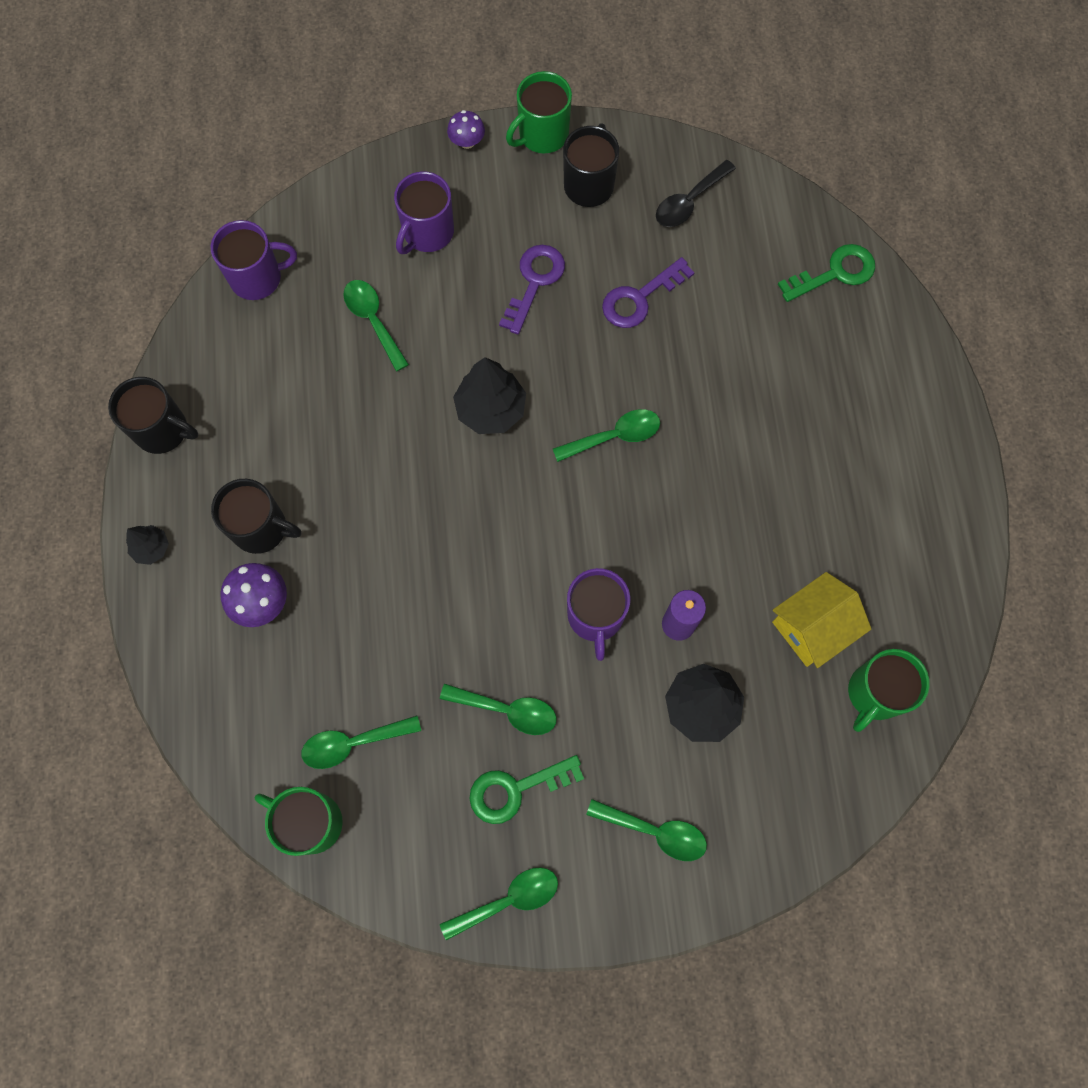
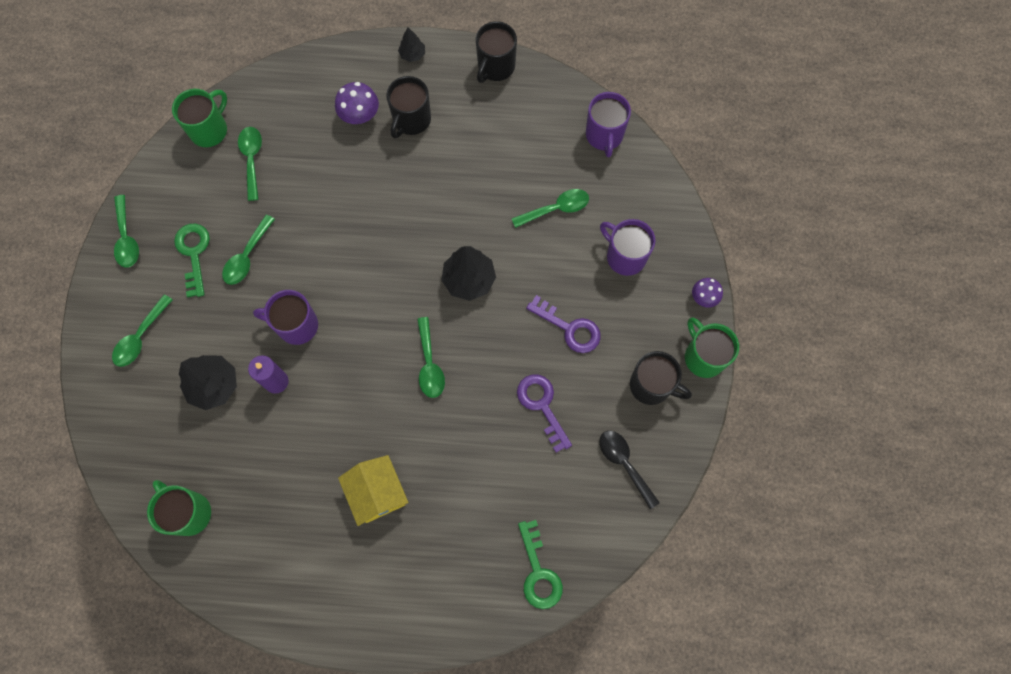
camera: 100 degrees right, 0 degrees up
(812, 627) = (249, 478): yellow house -> yellow house (377, 493)

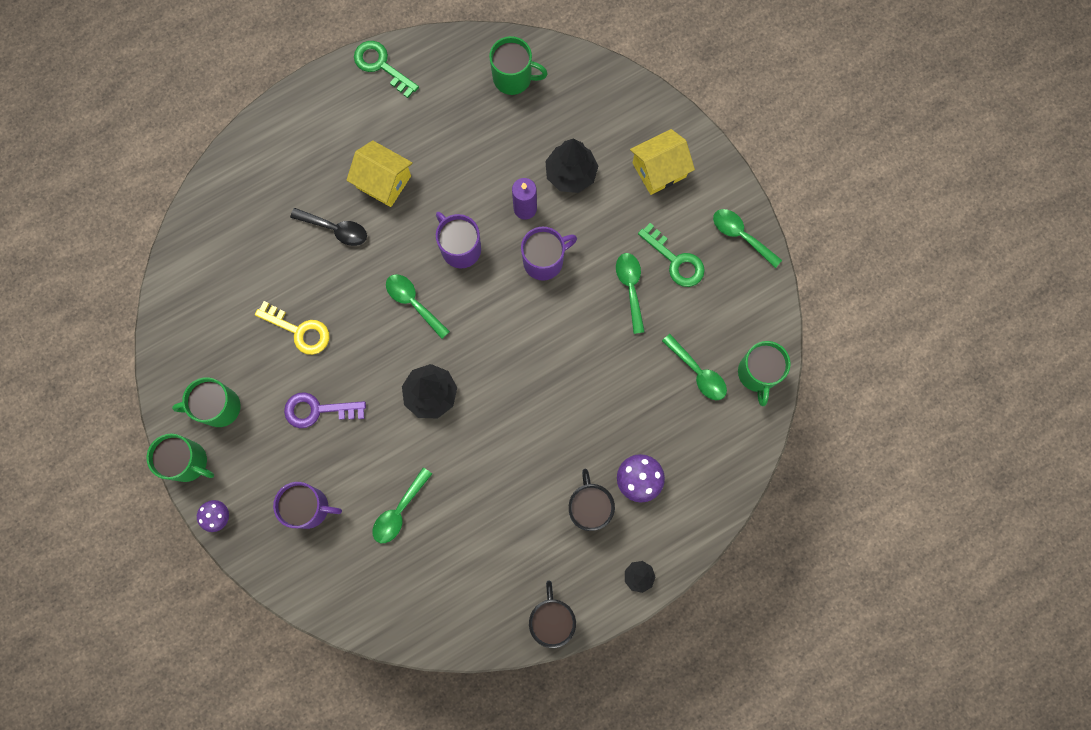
camera: 145 degrees right, 5 degrees up
(140, 337) = (659, 170): green spoon -> yellow house
(538, 572) = (222, 207): green key -> green key (381, 66)
(542, 406) = (299, 331): purple key -> yellow key
(604, 136) = (402, 616): purple mug -> purple mug (460, 248)
(624, 464) = (204, 329): black spoon -> black spoon (335, 229)
(651, 386) = (218, 407): black mug -> green mug

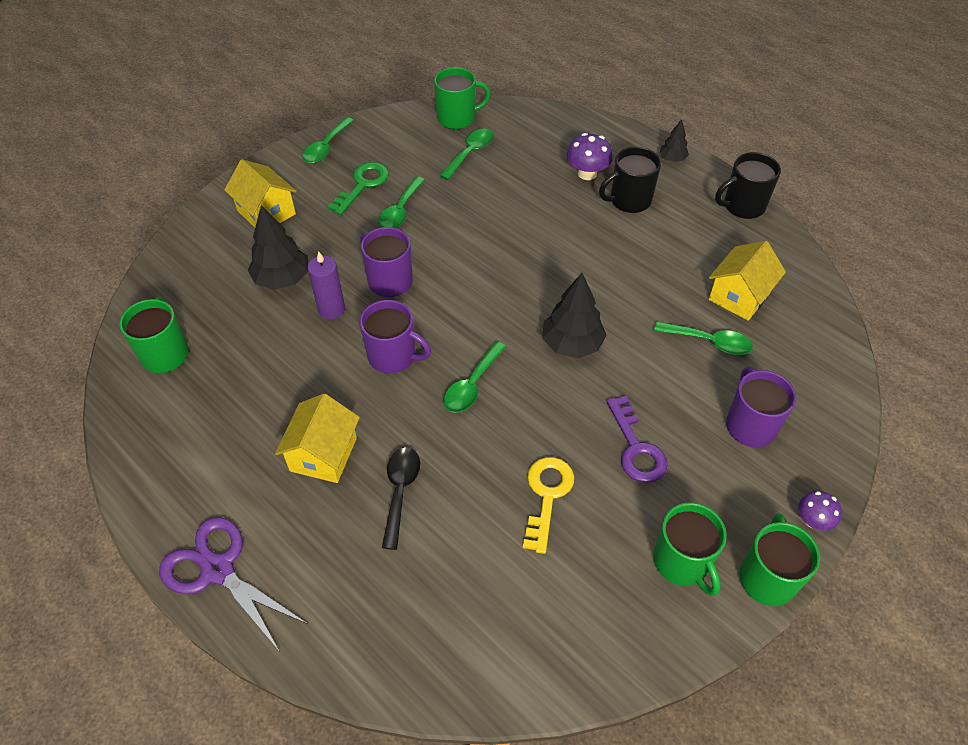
camera: 105 degrees left, 25 degrees down
(314, 102) = (217, 570): none -> purple scissors
(381, 66) = (154, 500): green key -> none
(441, 561) = (739, 296): none -> yellow house
(460, 248) = (393, 356): purple mug -> purple mug turned 105 degrees counterclockwise
(630, 288) = (400, 211): green spoon -> green spoon turned 45 degrees counterclockwise

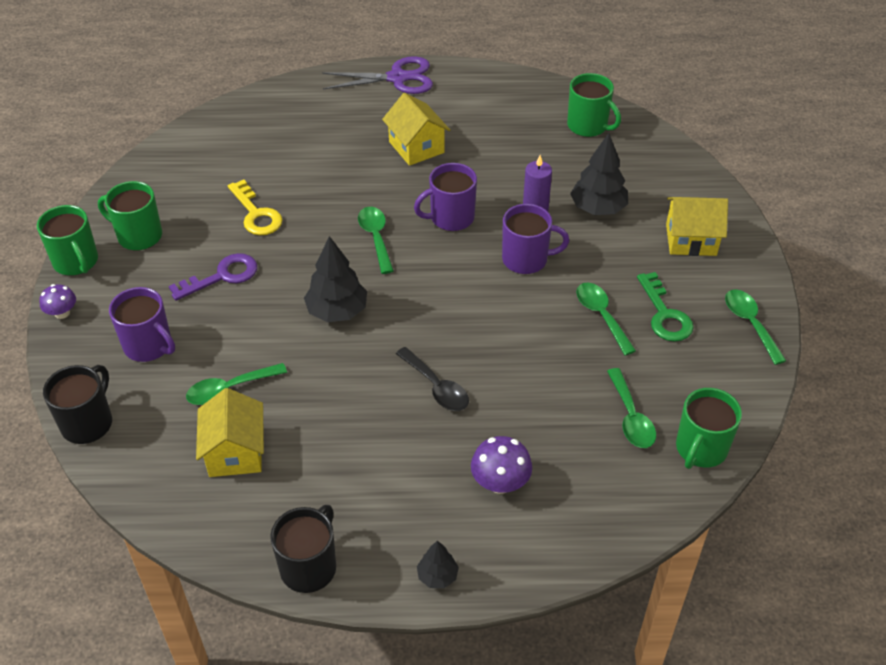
camera: 135 degrees right, 5 degrees down
(400, 491) = (347, 161): black spoon -> black spoon (436, 387)
(629, 200) = (427, 481): black mug -> black mug (88, 423)
(636, 448) = (222, 276): purple key -> purple key turned 120 degrees clockwise

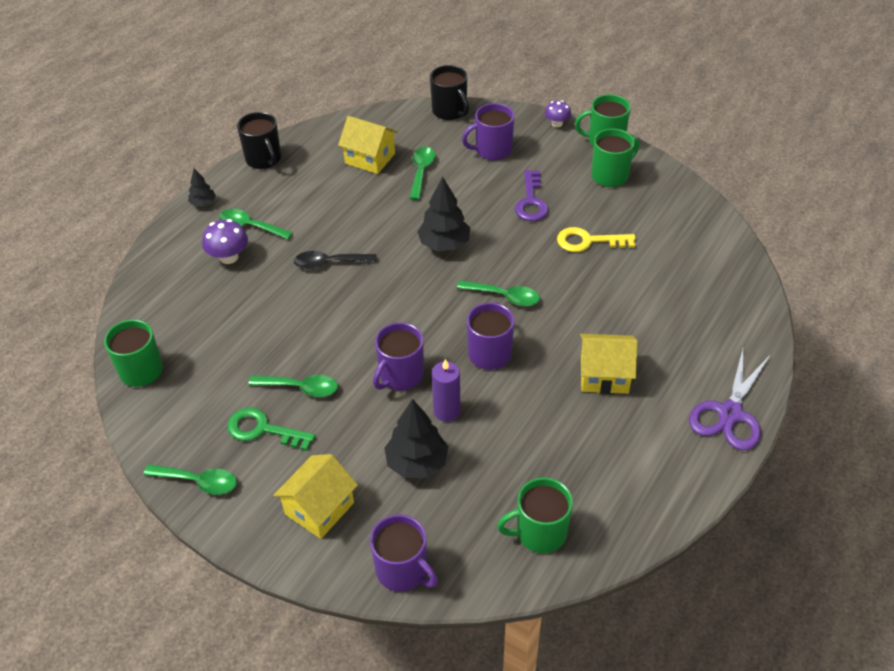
camera: 125 degrees right, 0 degrees up
(631, 417) = (202, 348): green spoon -> green spoon (250, 226)
(686, 174) = (403, 571): none -> purple mug

